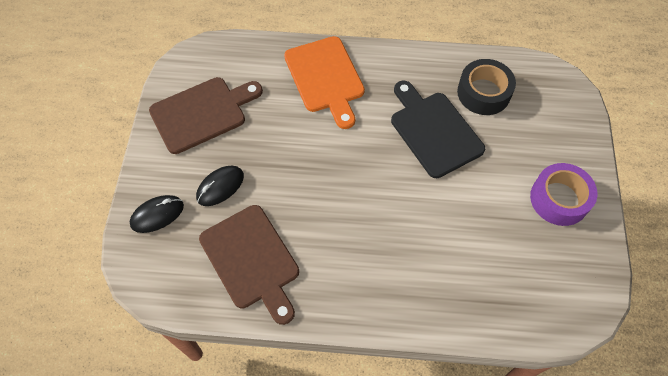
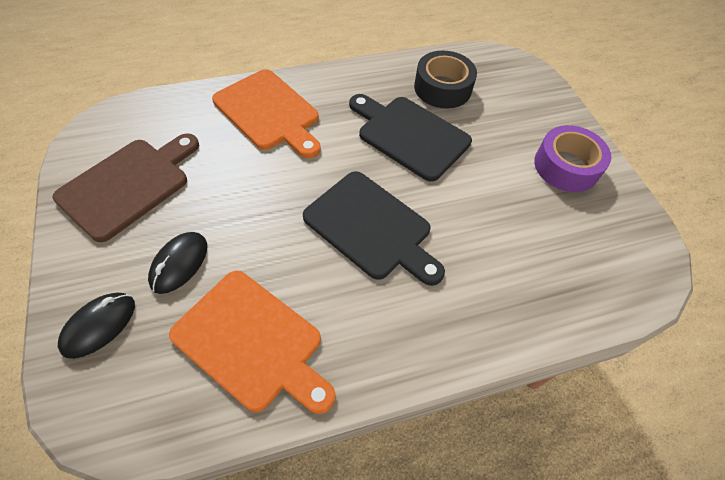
camera: 25 degrees left, 5 degrees down
(252, 260) = (252, 342): brown cutting board -> orange cutting board
(368, 202) = (371, 227): none -> black cutting board

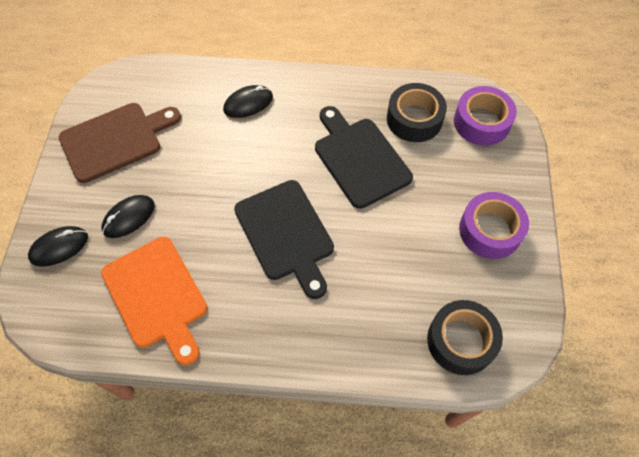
camera: 25 degrees right, 5 degrees up
(269, 112) = (248, 103): orange cutting board -> black mouse
(504, 77) = (481, 122): none -> purple tape
(601, 277) = (461, 341): none -> black tape

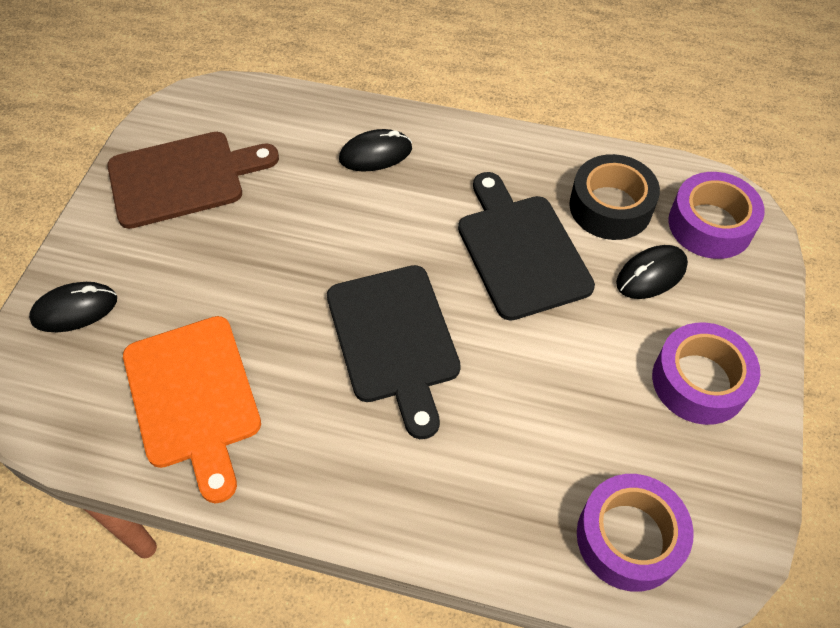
camera: 10 degrees right, 5 degrees down
(129, 217) = (178, 284): black mouse -> black mouse (651, 275)
(461, 341) = (629, 538): black tape -> purple tape

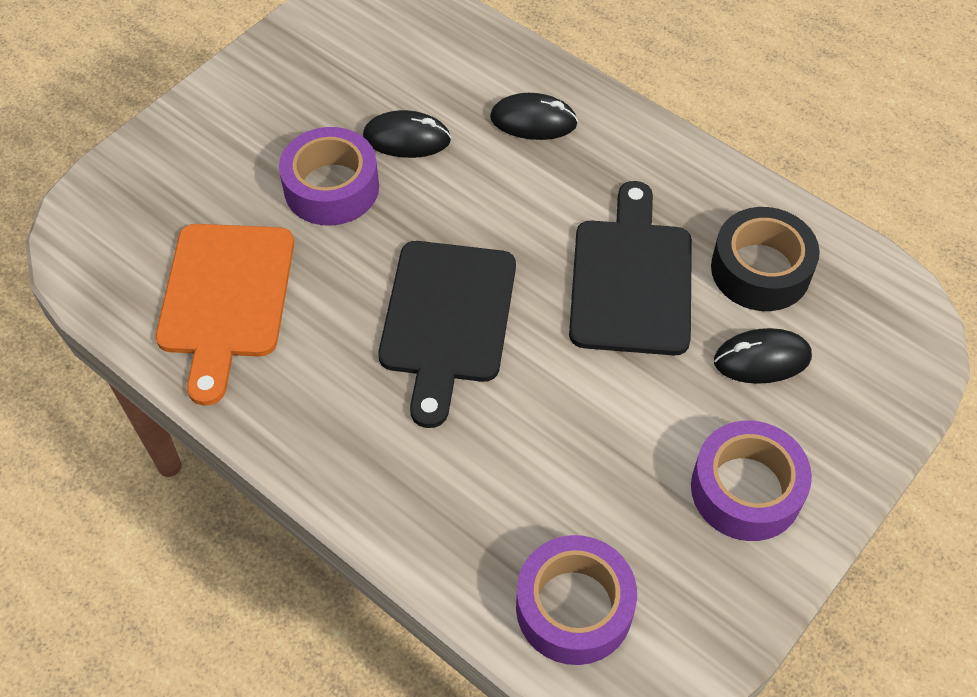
camera: 25 degrees right, 0 degrees up
(75, 310) = (159, 172): black mouse -> black mouse (407, 138)
(183, 178) = (324, 77): brown cutting board -> none
(710, 225) = (865, 332): purple tape -> purple tape (331, 187)

